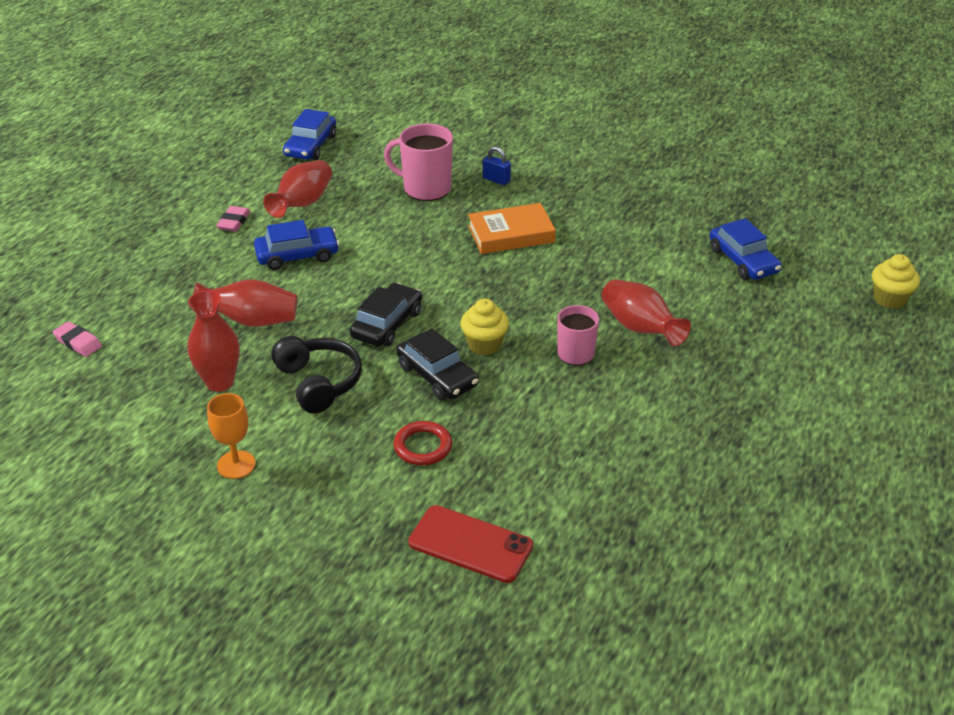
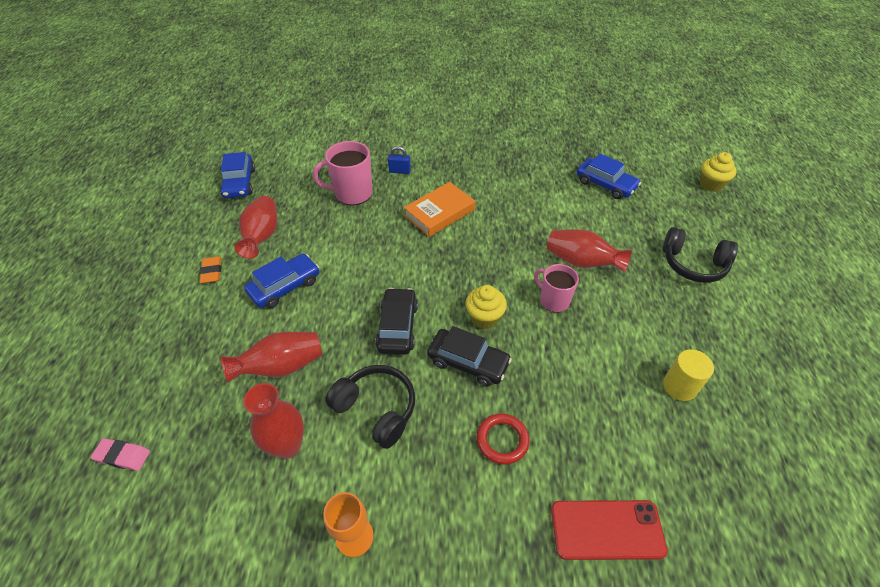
camera: 25 degrees left, 10 degrees up
(234, 222) = (212, 272): pink eraser -> orange eraser
(651, 469) = (679, 386): none -> yellow cylinder
(779, 371) = (693, 264): none -> black headphones

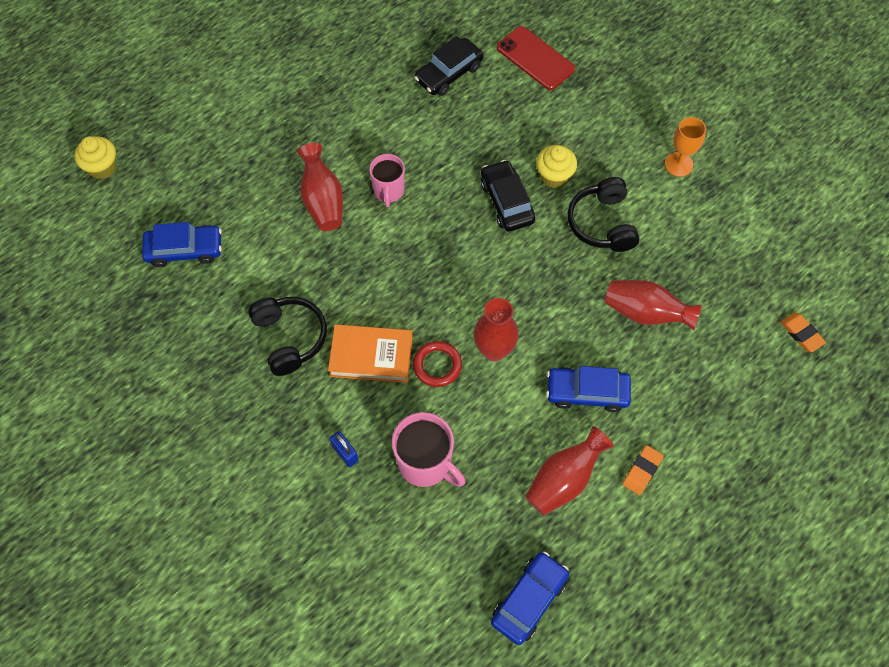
camera: 135 degrees left, 15 degrees up
(123, 456) = (801, 334): pink eraser -> orange eraser
(287, 445) = (682, 248): red vase -> red vase (494, 350)
(398, 327) = (528, 271): black car -> black car (449, 73)
(484, 318) = (456, 222): yellow cupcake -> yellow cupcake (554, 176)
(502, 440) = (540, 140): red ring -> red ring (437, 365)
(605, 184) = (184, 250): blue car -> blue car turned 90 degrees clockwise
(679, 386) = (392, 75): yellow cylinder -> none
(693, 264) = (246, 126): black headphones -> black headphones (289, 338)

